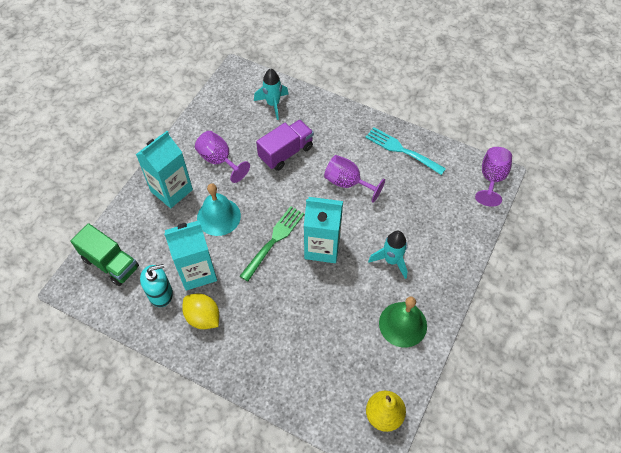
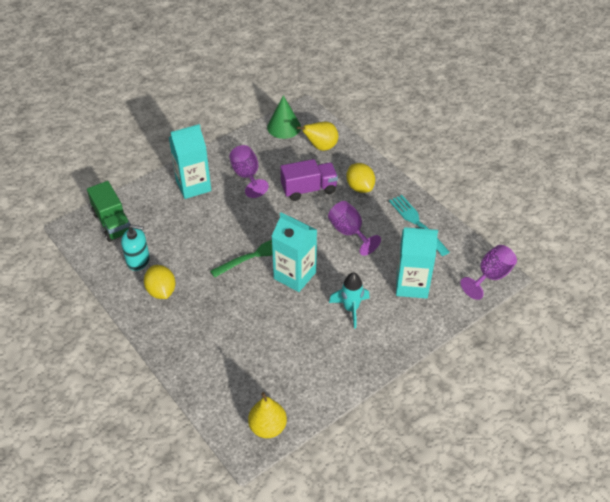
camera: 25 degrees right, 10 degrees down
(197, 272) = (177, 255): turquoise carton -> turquoise carton (412, 285)
(218, 216) = (220, 219): turquoise bell -> none
(226, 95) = (284, 127): none -> green cone
(273, 104) = (321, 147): turquoise rocket -> yellow pear
(331, 133) = (360, 187): none -> yellow lemon
(403, 324) = (329, 363): green bell -> none

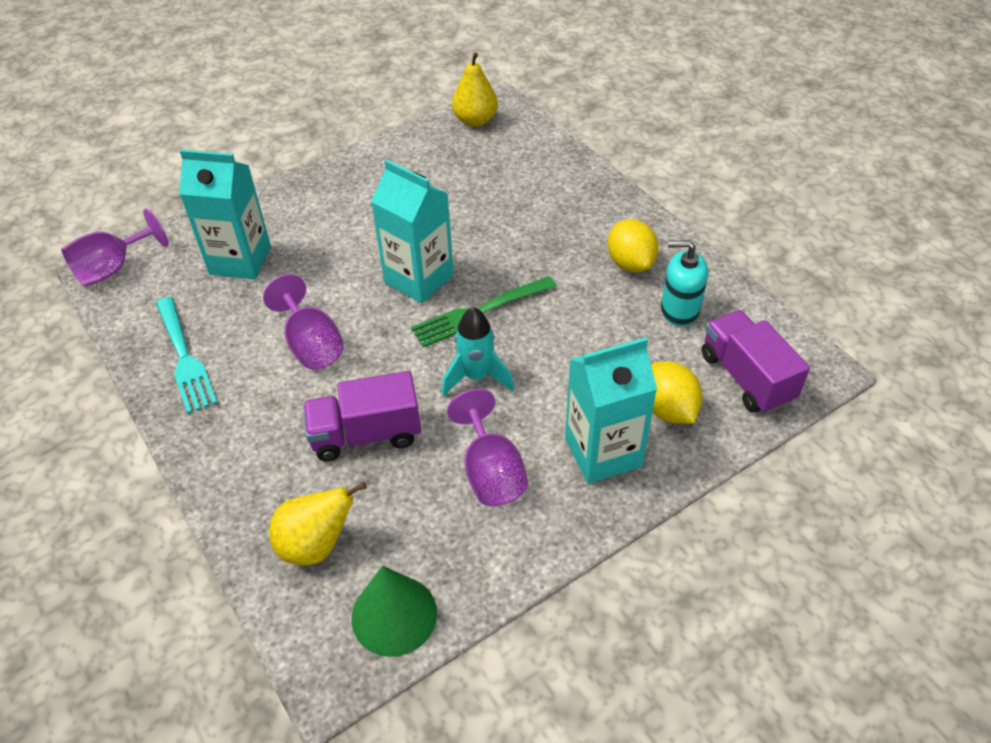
camera: 175 degrees left, 0 degrees up
(112, 223) = (746, 377): green truck -> purple truck
(351, 309) = (343, 232): turquoise rocket -> turquoise rocket (476, 377)
(360, 187) = (262, 435): yellow lemon -> yellow lemon (668, 409)

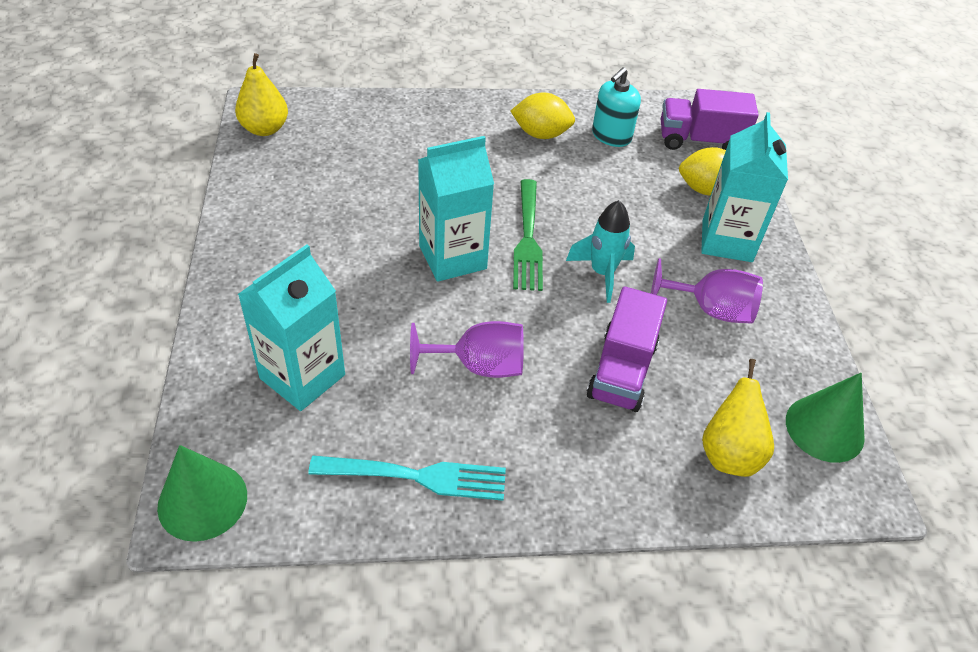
camera: 65 degrees left, 0 degrees up
(113, 268) = (202, 501): purple goblet -> green cone

